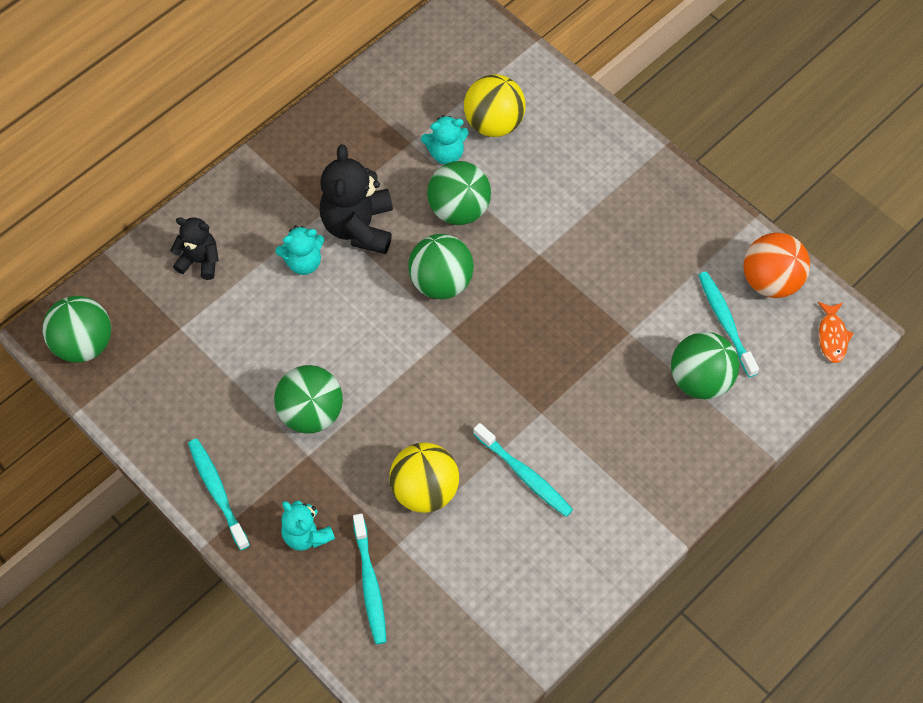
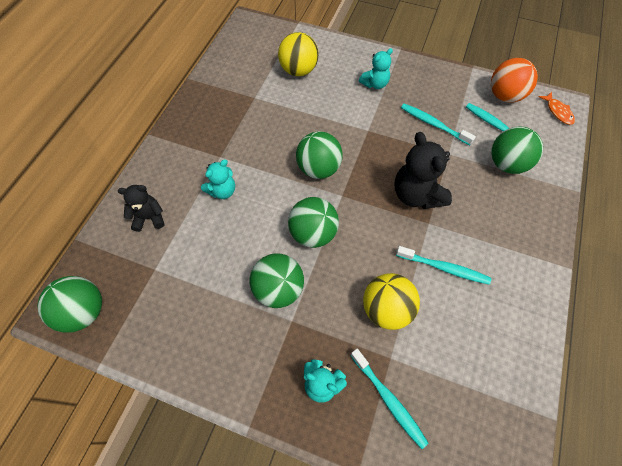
camera: 25 degrees left, 0 degrees up
(217, 492) = (238, 381): turquoise toothbrush -> turquoise toothbrush (433, 124)
(359, 226) = (248, 156): black teddy bear -> black teddy bear (416, 194)
(446, 153) = (279, 95): turquoise teddy bear -> turquoise teddy bear (375, 84)
(459, 209) = (305, 123): green ball -> green ball (313, 233)

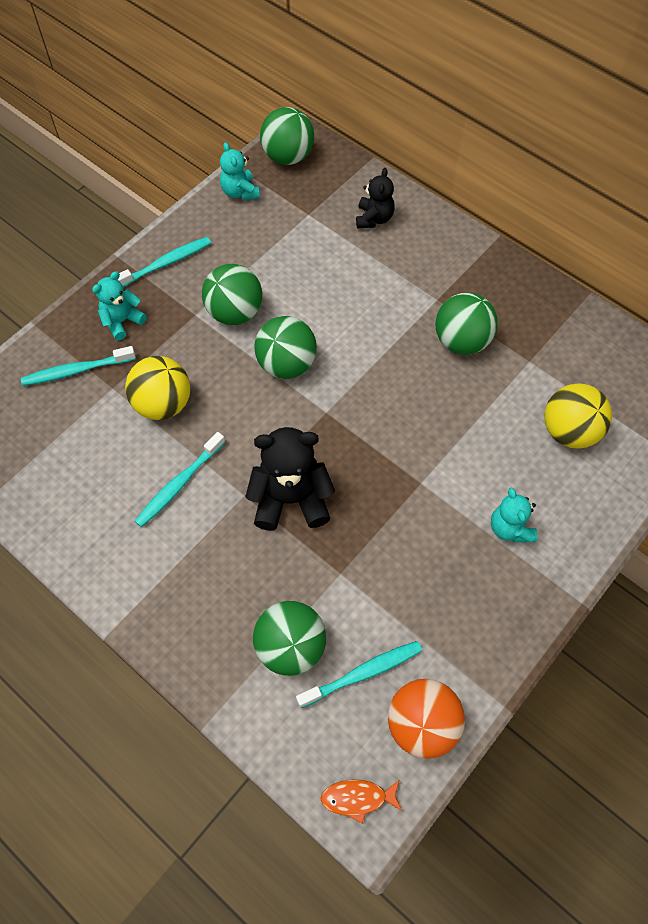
camera: 110 degrees right, 0 degrees up
(222, 191) = (383, 291): turquoise teddy bear -> turquoise teddy bear (240, 192)
(318, 169) = (377, 399): green ball -> green ball (461, 341)
(433, 124) = (400, 578): turquoise toothbrush -> turquoise toothbrush (165, 263)

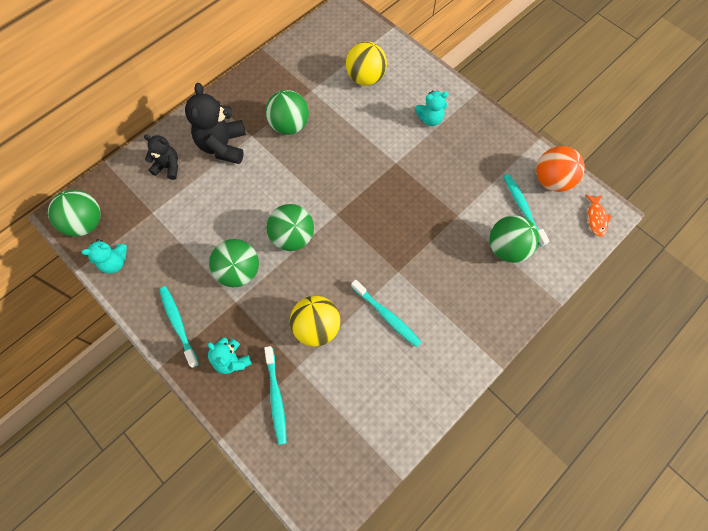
camera: 85 degrees left, 5 degrees up
(291, 499) = (403, 241): black teddy bear -> black teddy bear (223, 146)

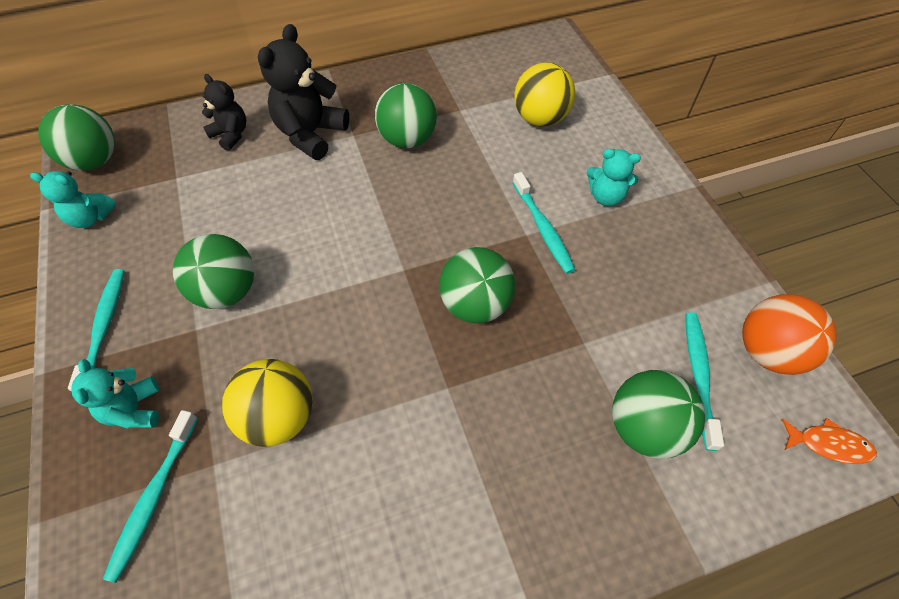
camera: 25 degrees right, 10 degrees down
(292, 237) = (326, 276): green ball -> green ball (475, 304)
(386, 316) = (392, 448): turquoise toothbrush -> turquoise toothbrush (543, 228)
(596, 218) = (829, 444): orange fish -> orange fish turned 105 degrees counterclockwise

